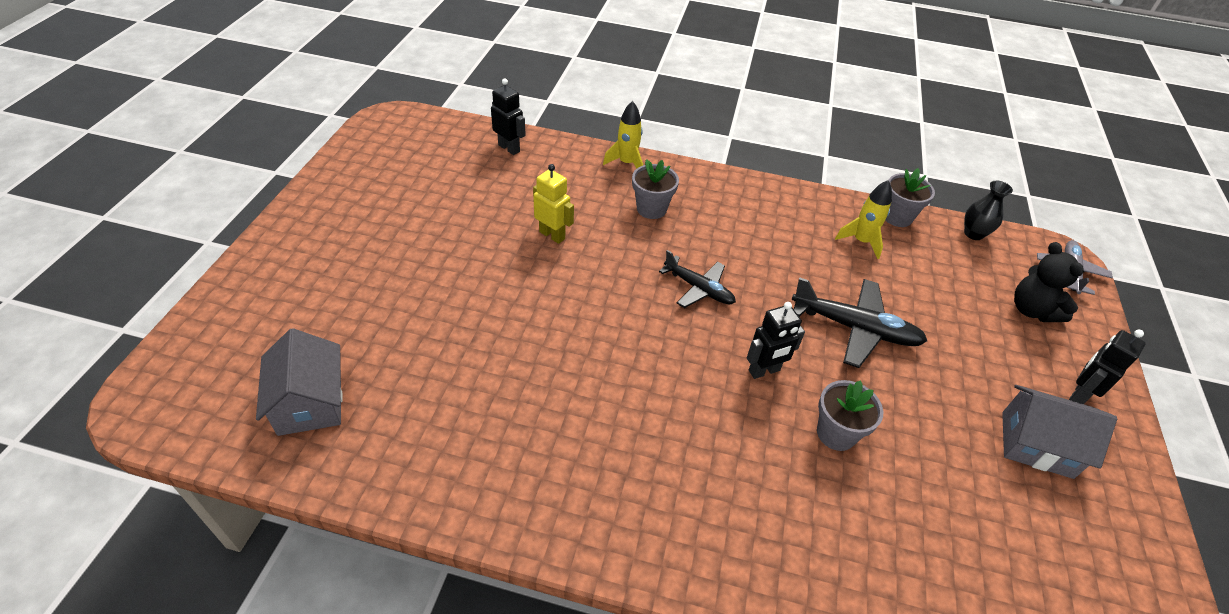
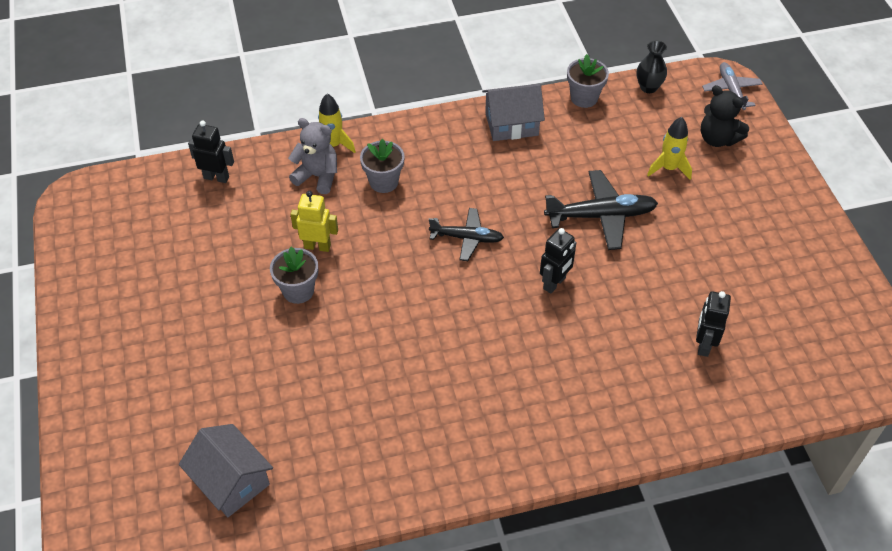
camera: 25 degrees left, 5 degrees up
(595, 181) = (318, 176): none -> grey teddy bear
(836, 433) = (629, 307): grey flower pot -> grey flower pot (298, 291)
(861, 241) = (568, 135): yellow rocket -> yellow rocket (668, 168)
(1036, 444) = (761, 248): grey house -> grey house (511, 124)
(1078, 395) = (774, 195): black robot -> black robot (703, 345)

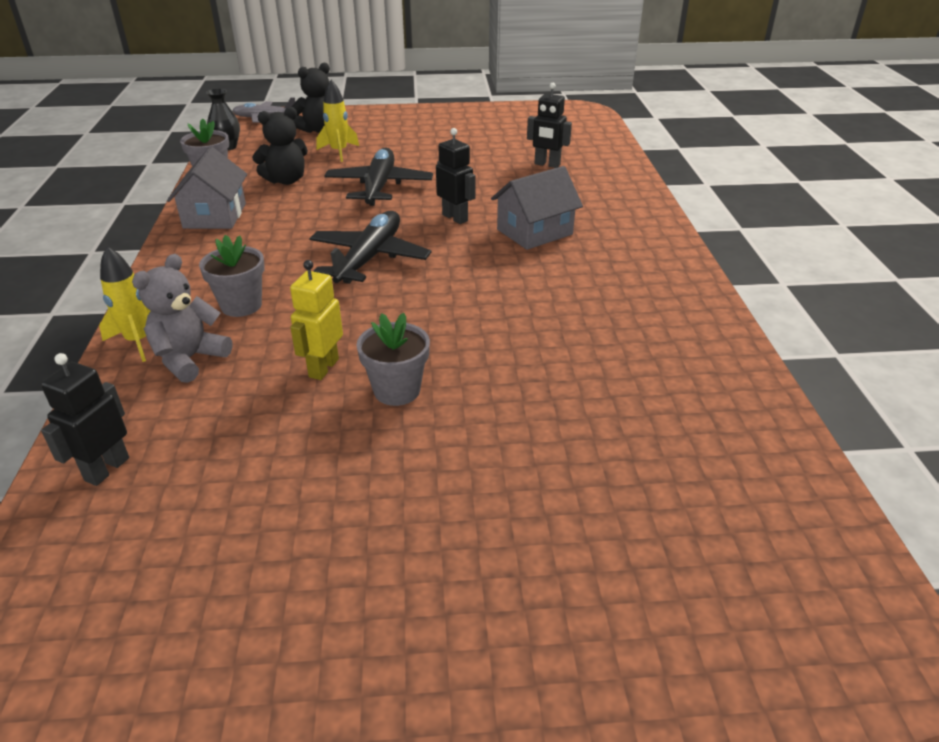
camera: 80 degrees left, 15 degrees down
(231, 481) = (719, 473): grey house -> grey house (534, 232)
(466, 238) = (369, 258): black plane -> black plane, size x1.54
(591, 148) = (286, 180): none -> black teddy bear

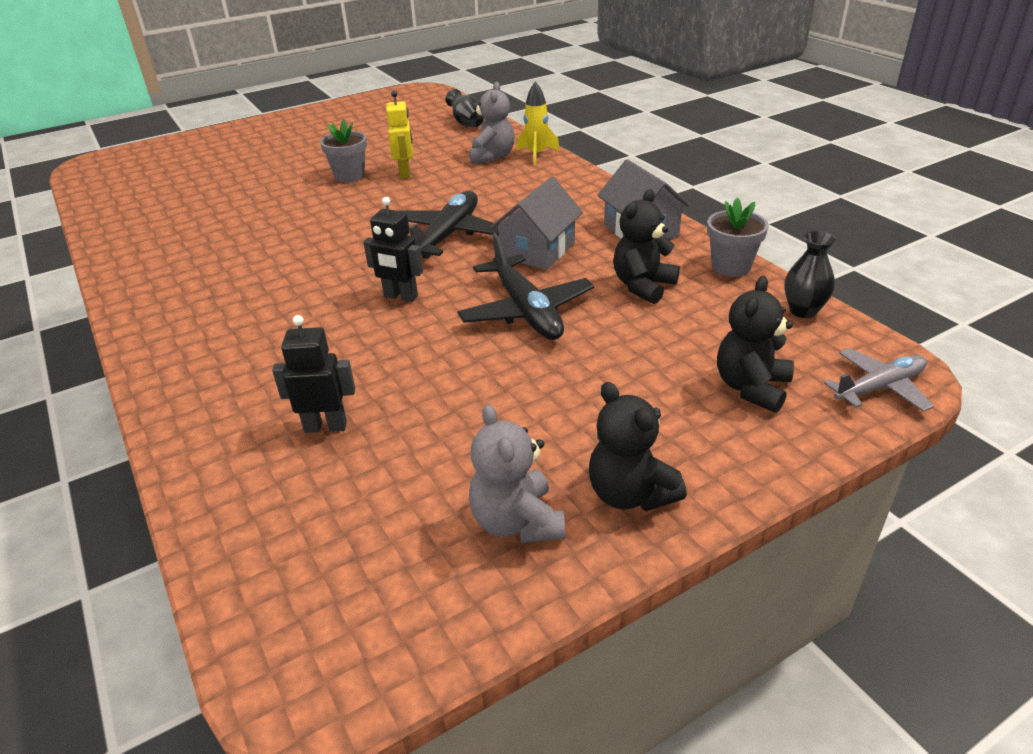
camera: 155 degrees right, 0 degrees up
(107, 469) = (466, 124): black robot -> black vase
(241, 305) = (503, 184): grey flower pot -> none
(339, 152) = (651, 350): yellow rocket -> none
(369, 258) = (447, 236): black plane -> black plane turned 150 degrees counterclockwise
(424, 117) = (630, 494): none -> black teddy bear
(478, 121) = (517, 522): none -> grey teddy bear
(534, 232) = (302, 305): grey house -> grey house (537, 250)

